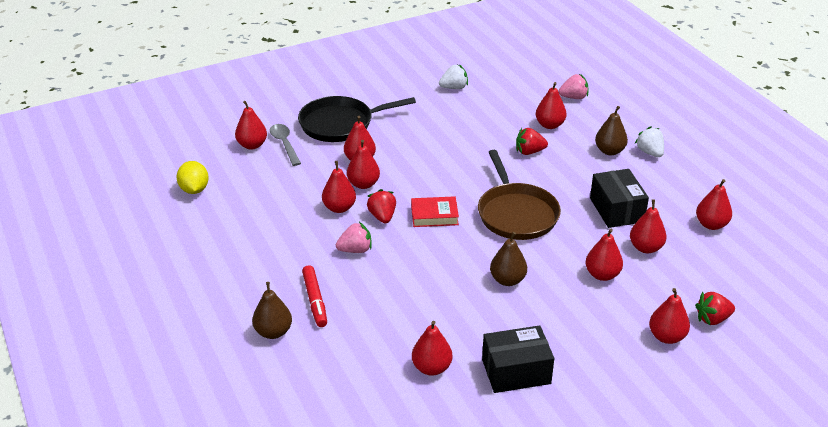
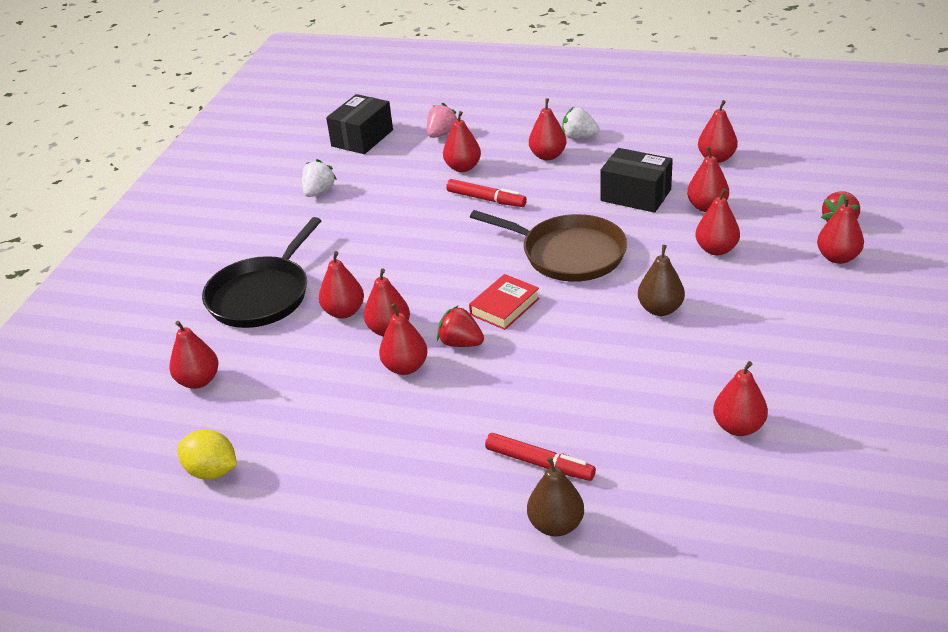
camera: 45 degrees left, 0 degrees up
(284, 144) = (235, 354): grey spoon -> none
(355, 250) = (491, 390): pink strawberry -> none
(516, 371) = (798, 371): black box -> black box (362, 138)
(529, 152) = (486, 199): red strawberry -> red marker
(609, 151) = (548, 156): brown pear -> red pear

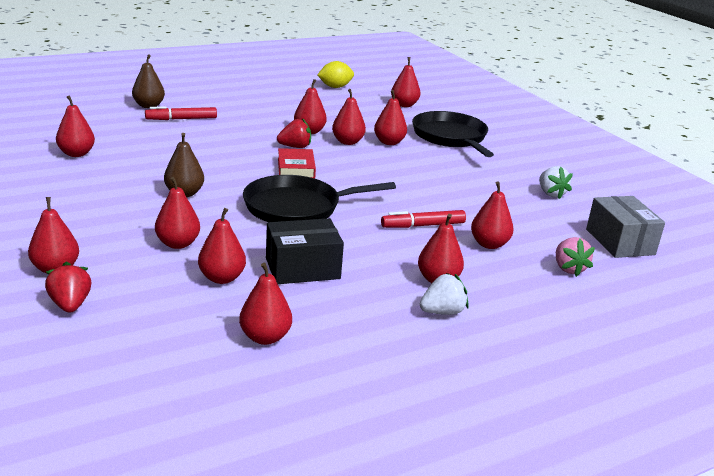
camera: 130 degrees right, 10 degrees down
(362, 138) = (620, 242): black box -> grey box
(569, 254) = (297, 207): brown pan -> black pan

